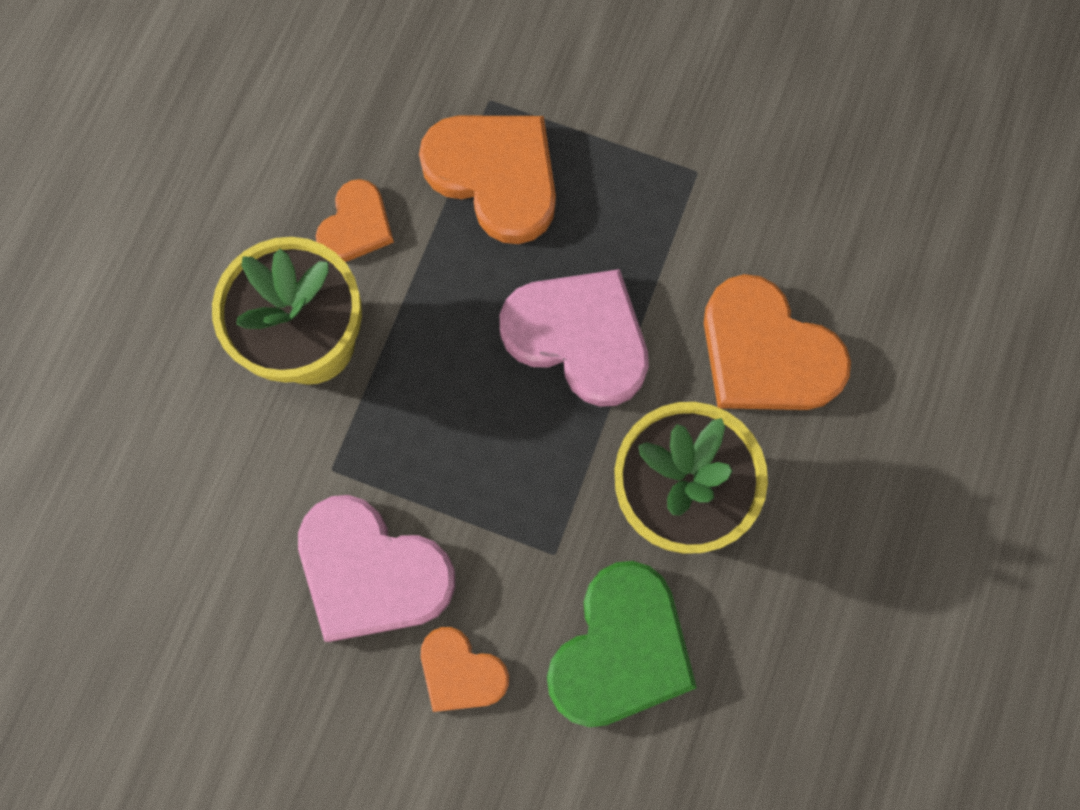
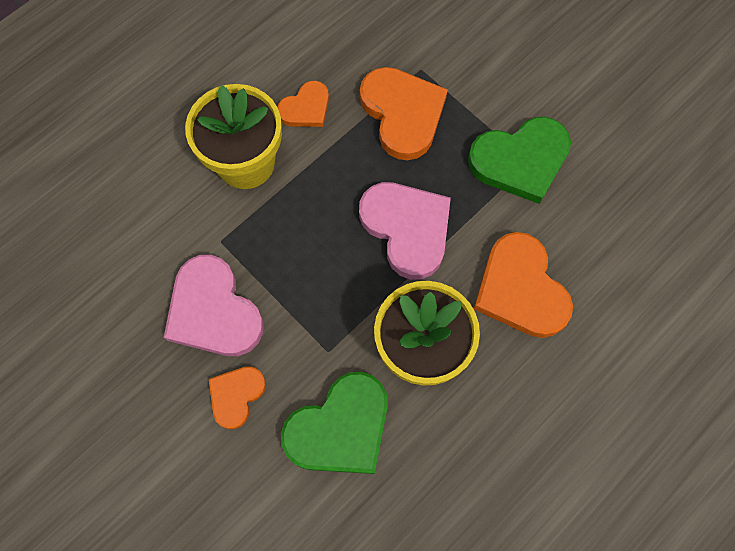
camera: 25 degrees right, 5 degrees down
(461, 672) = (236, 395): orange heart -> orange heart turned 60 degrees clockwise
(685, 174) = (520, 161): none -> green heart

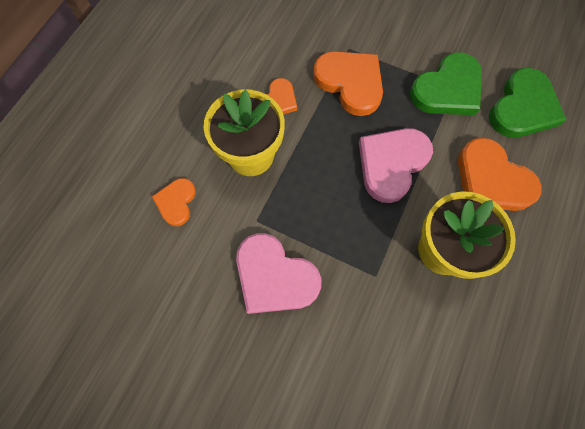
camera: 20 degrees left, 0 degrees up
(236, 395) = (321, 337): orange heart -> orange heart (176, 202)
(340, 428) = (412, 332): green heart -> green heart (522, 108)
(407, 229) = (391, 164): pink heart -> pink heart turned 90 degrees counterclockwise

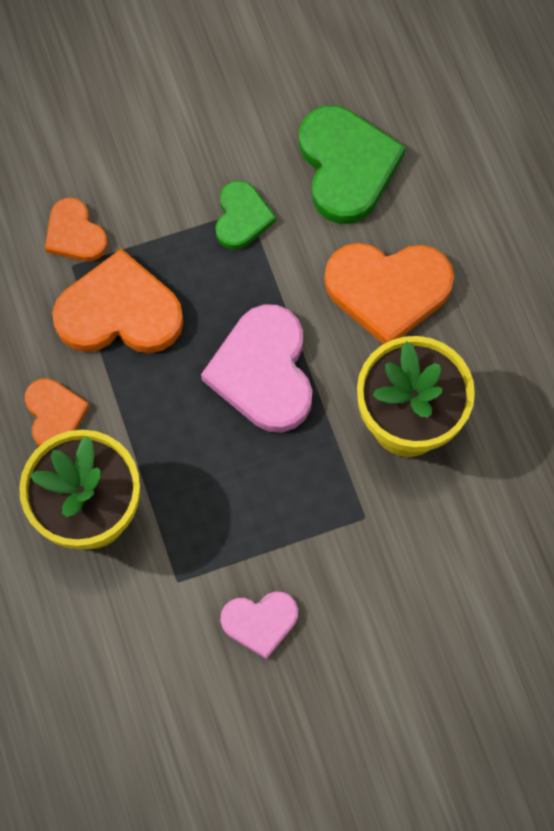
camera: 45 degrees left, 0 degrees up
(176, 202) = (63, 650): orange heart -> orange heart (75, 234)
(274, 277) = (260, 622): pink heart -> pink heart, size x0.57
(447, 89) = (242, 217): green heart -> green heart, size x0.57

